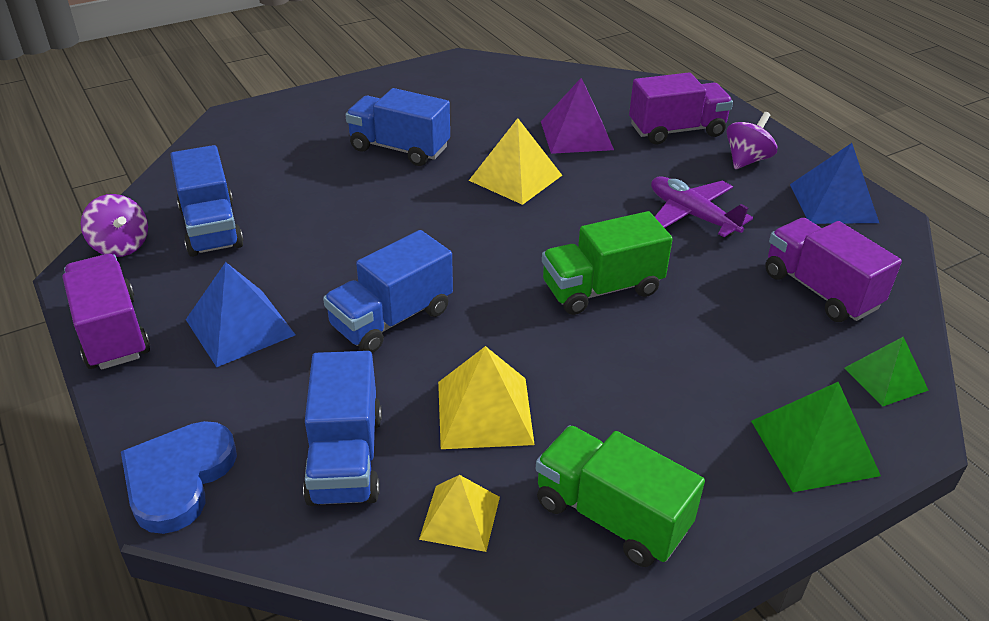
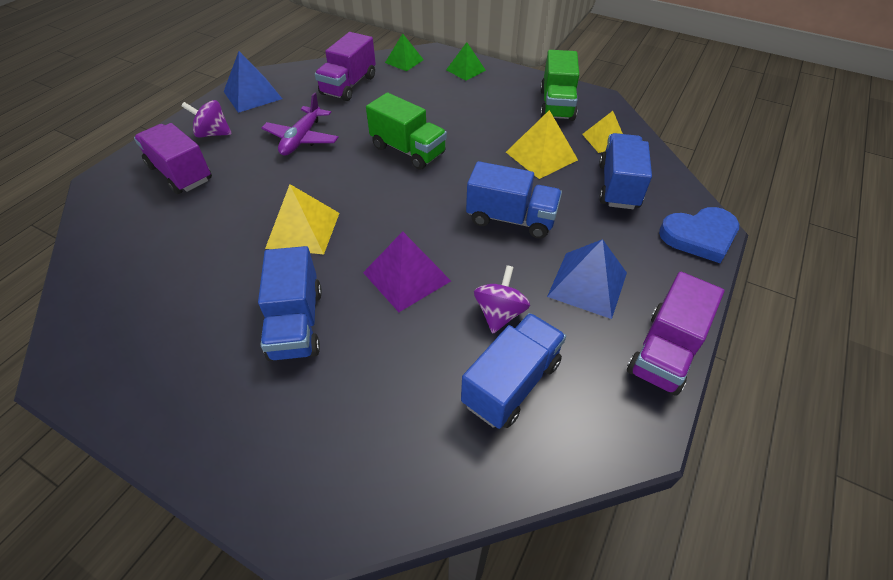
camera: 120 degrees left, 10 degrees up
(121, 246) = (590, 435): purple spinning top -> purple spinning top (499, 313)
(346, 458) = (618, 186): blue truck -> blue truck turned 45 degrees counterclockwise
(576, 135) = (213, 221): purple pyramid -> purple pyramid (406, 276)
(813, 447) = (466, 70): green pyramid -> green pyramid, size x0.67

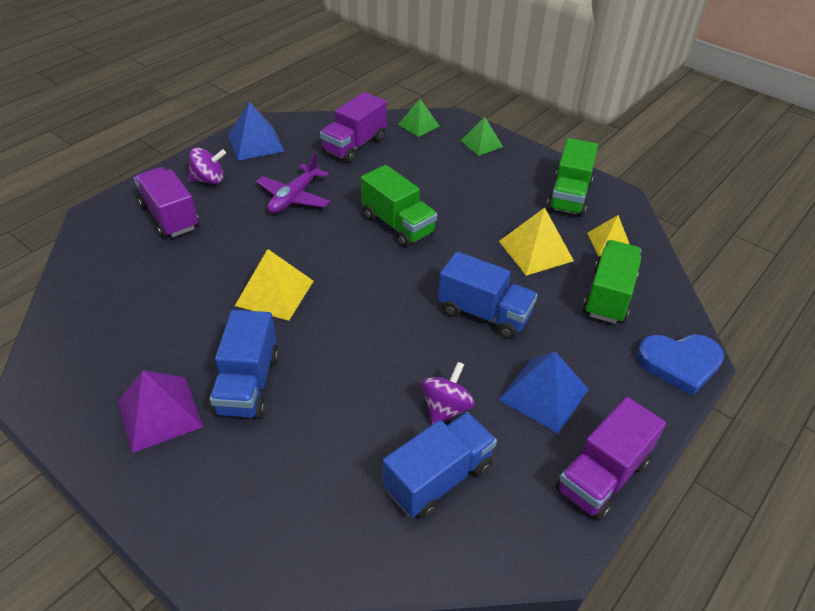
camera: 10 degrees right, 5 degrees down
(213, 134) = (209, 180): purple spinning top -> purple spinning top turned 150 degrees clockwise
(406, 276) = (363, 356): purple pyramid -> purple pyramid (159, 413)
(618, 186) = (608, 296): blue truck -> green truck

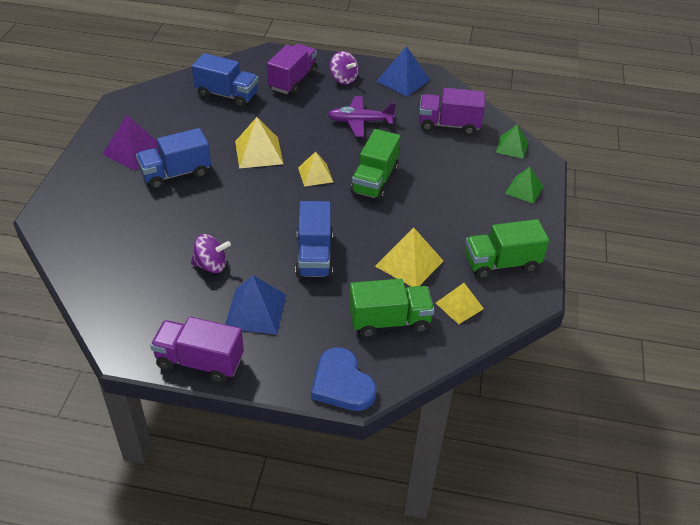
camera: 60 degrees right, 0 degrees up
(353, 263) = (315, 175): none -> yellow pyramid
(438, 478) = (152, 281): blue truck -> blue truck (227, 95)

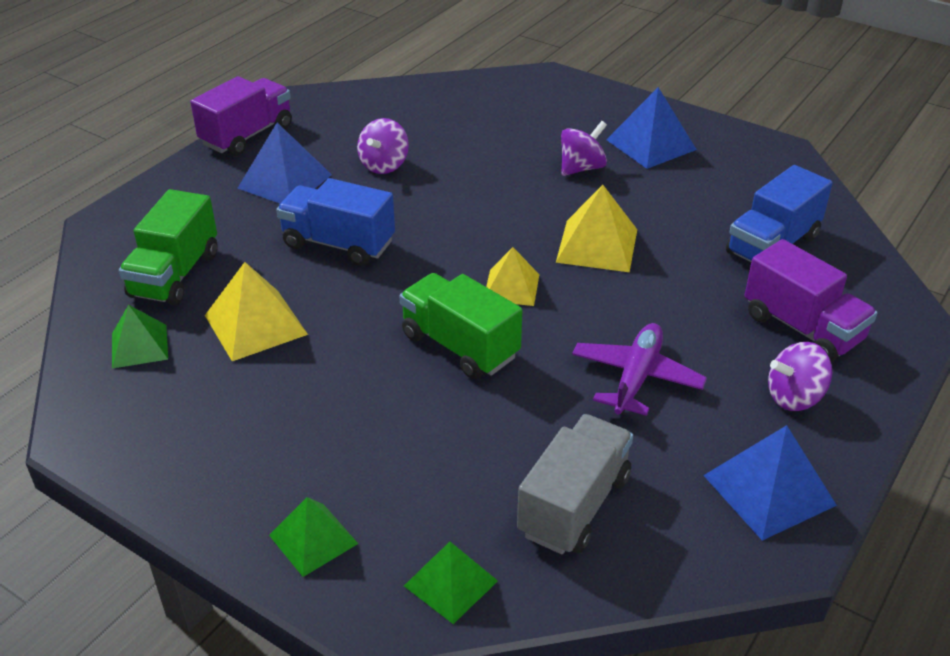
camera: 115 degrees right, 5 degrees down
(134, 151) = (651, 144): purple pyramid -> blue pyramid
(176, 174) = (581, 168): blue truck -> purple spinning top
(342, 383) = (126, 215): blue heart -> none
(449, 125) = (574, 505): purple truck -> grey truck
(459, 305) = (139, 346): yellow pyramid -> green pyramid
(501, 264) = (172, 424): green truck -> none

